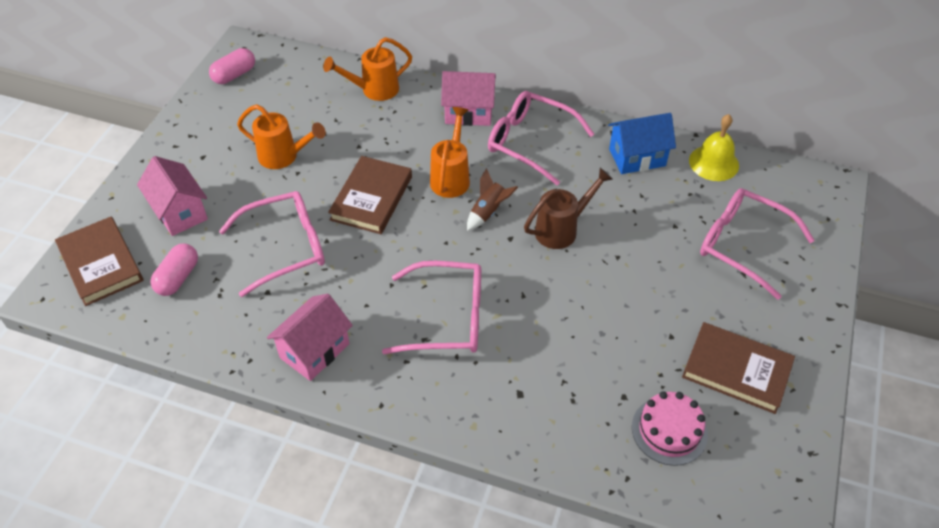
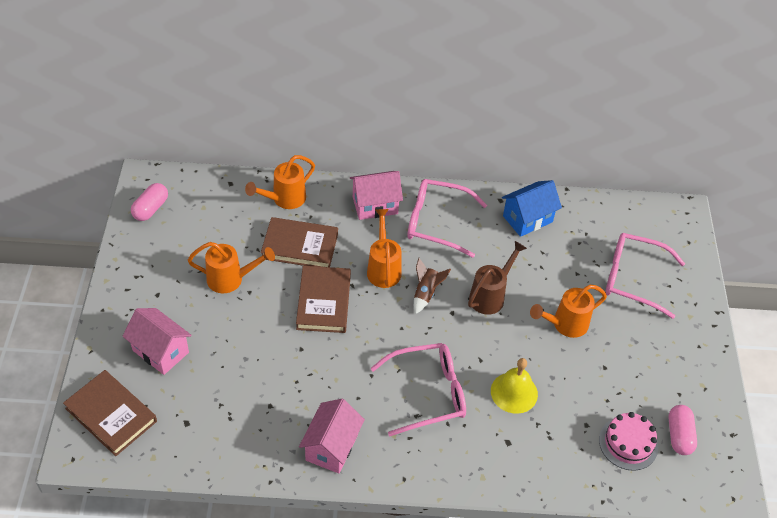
camera: 20 degrees left, 0 degrees up
(178, 278) = (187, 411): pink capsule -> pink capsule (679, 435)
(286, 247) = (269, 362): pink glasses -> none
(640, 278) = (565, 324): none -> orange watering can
(714, 163) = (588, 211): yellow bell -> yellow bell (514, 392)
(736, 370) = (661, 383): brown book -> brown book (300, 246)

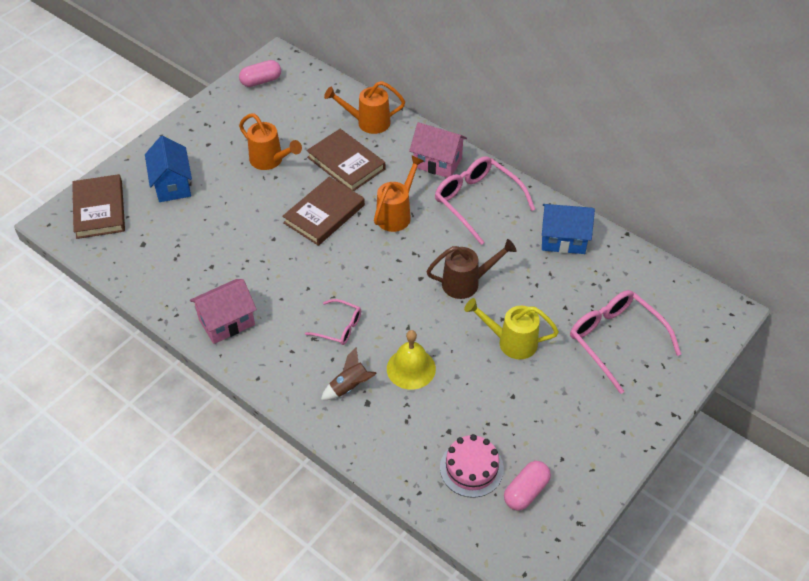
camera: 40 degrees right, 0 degrees up
(160, 351) = (172, 185): pink house -> blue house
(426, 293) = (413, 251): brown rocket -> brown rocket (349, 387)
(428, 393) = (339, 327): pink glasses -> pink glasses, size x0.55
(565, 324) = (511, 342): orange watering can -> yellow watering can

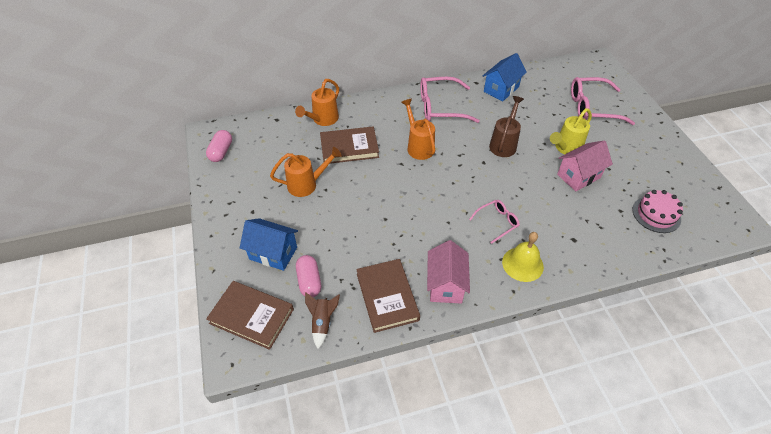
camera: 55 degrees left, 0 degrees up
(324, 214) = (386, 181): brown book -> brown book (387, 297)
(349, 387) = (554, 242): brown rocket -> brown rocket (322, 322)
(411, 368) = (557, 203): yellow bell -> yellow bell (522, 264)
(437, 163) = (391, 107): pink house -> pink house (578, 176)
(526, 491) = (686, 198): pink capsule -> pink capsule (309, 281)

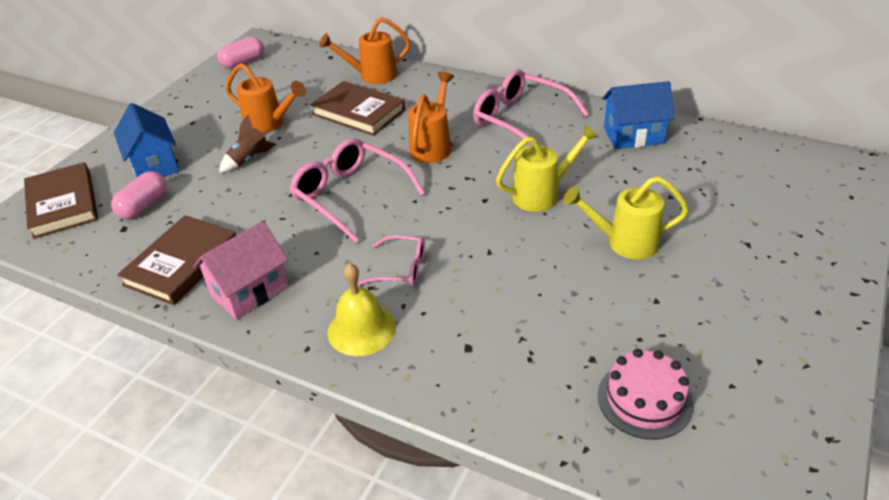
camera: 45 degrees right, 10 degrees down
(322, 322) = (99, 246): brown rocket -> brown rocket (249, 159)
(504, 144) = (542, 194): brown watering can -> yellow watering can
(578, 176) = (592, 283): pink house -> none
(592, 107) = (747, 217): pink glasses -> pink glasses (350, 195)

